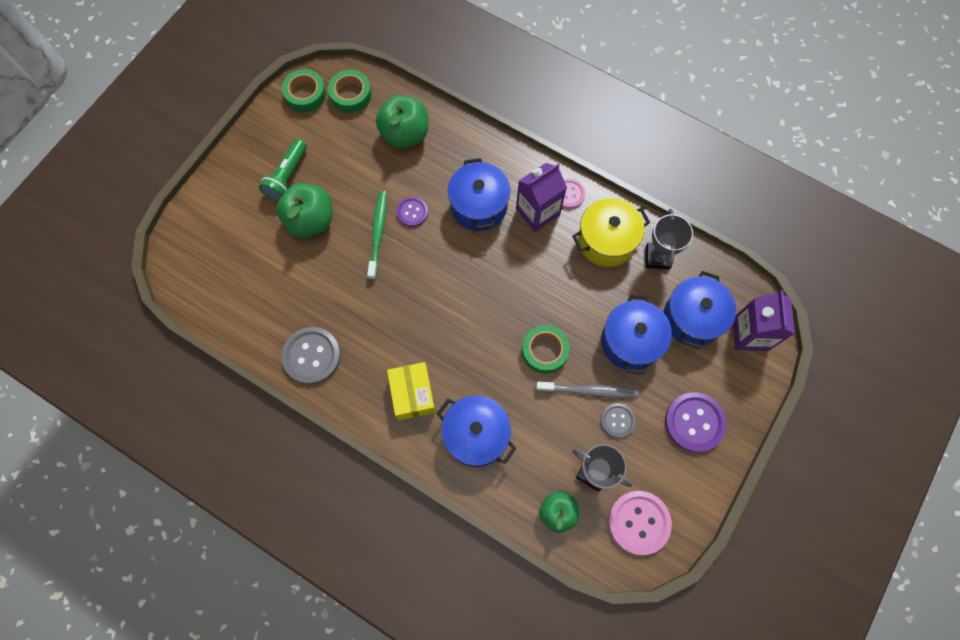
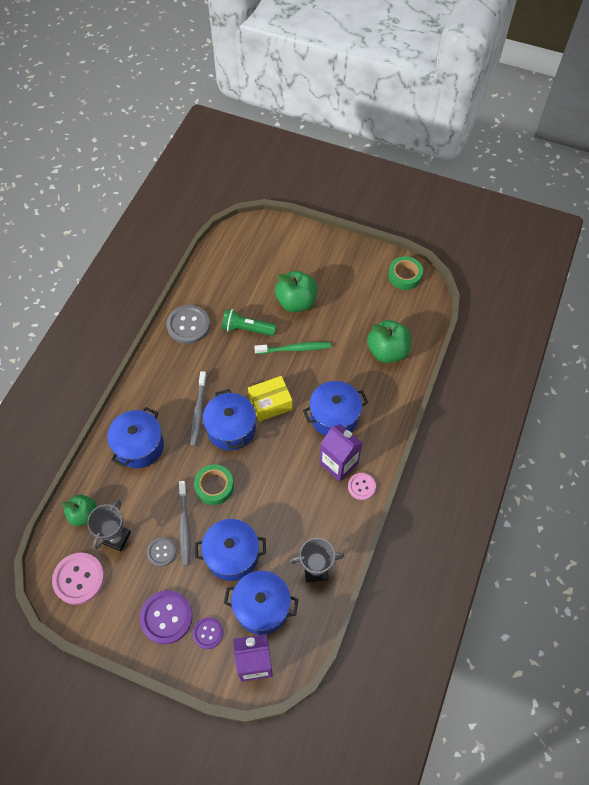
camera: 80 degrees right, 10 degrees down
(287, 176) = (329, 279): green flashlight -> green flashlight (247, 329)
(351, 95) = (413, 306): green tape -> none
(412, 212) = (318, 369): purple button -> purple button (208, 633)
(412, 394) = (167, 396): yellow box -> yellow box (270, 403)
(442, 358) = (198, 412): none -> grey toothbrush
(473, 322) = (231, 429): none -> blue pot
(606, 241) = (323, 523): yellow pot -> none

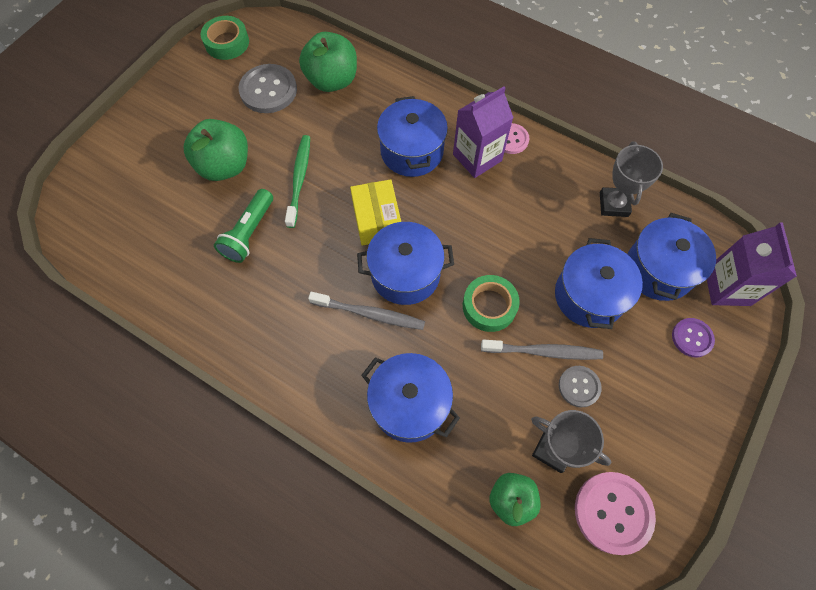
camera: 80 degrees left, 5 degrees up
(166, 617) = (671, 389): purple button -> none
(188, 325) = (217, 312): grey button -> grey button (268, 90)

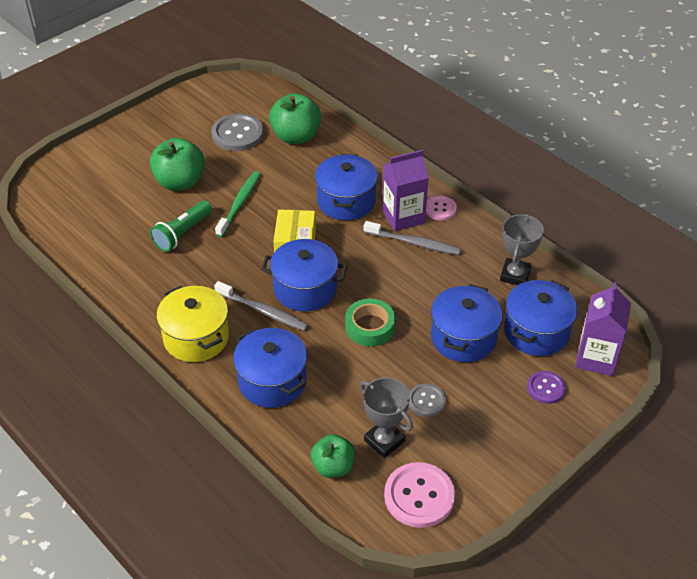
camera: 15 degrees right, 20 degrees down
(227, 43) = (215, 93): green tape -> none
(308, 367) = (196, 337): none -> yellow pot
(543, 351) = (405, 369): grey toothbrush -> grey toothbrush (414, 243)

